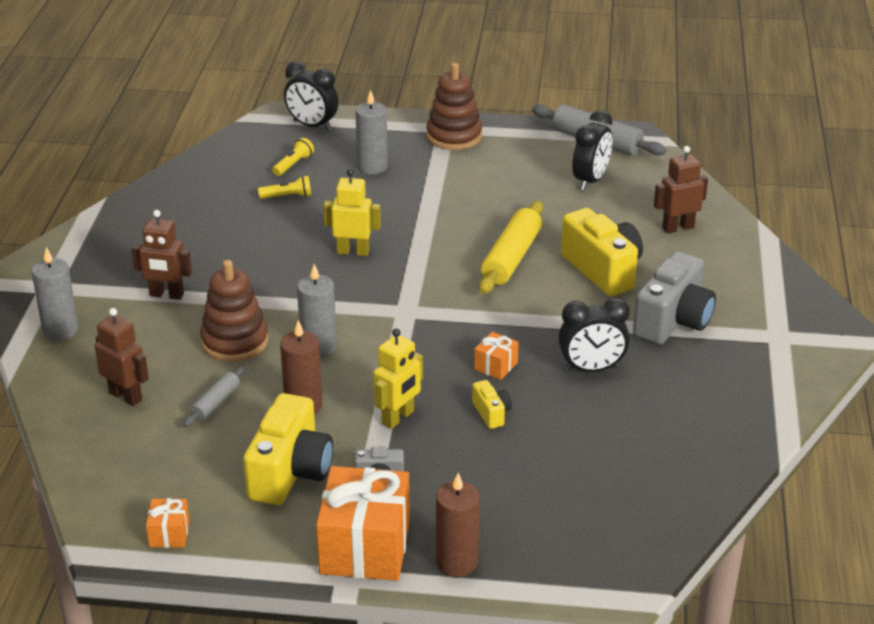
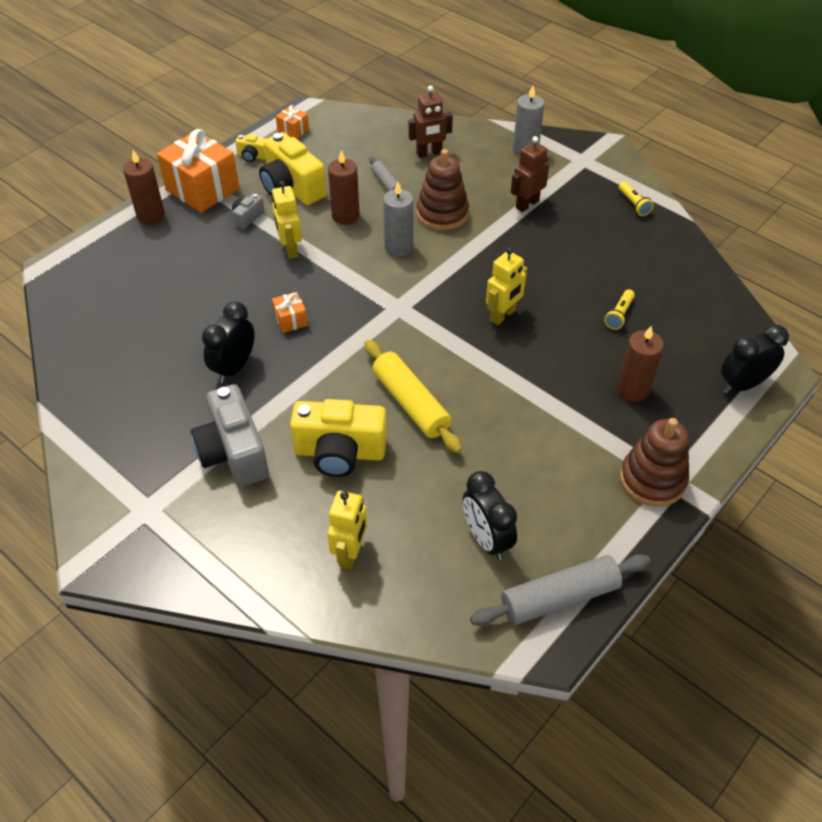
camera: 125 degrees right, 15 degrees up
(293, 165) = (673, 341): yellow flashlight -> yellow flashlight (633, 204)
(372, 167) = (632, 390): grey candle -> brown candle
(491, 413) = (247, 292): yellow camera -> yellow camera (253, 156)
(678, 228) = (350, 553): brown robot -> yellow robot

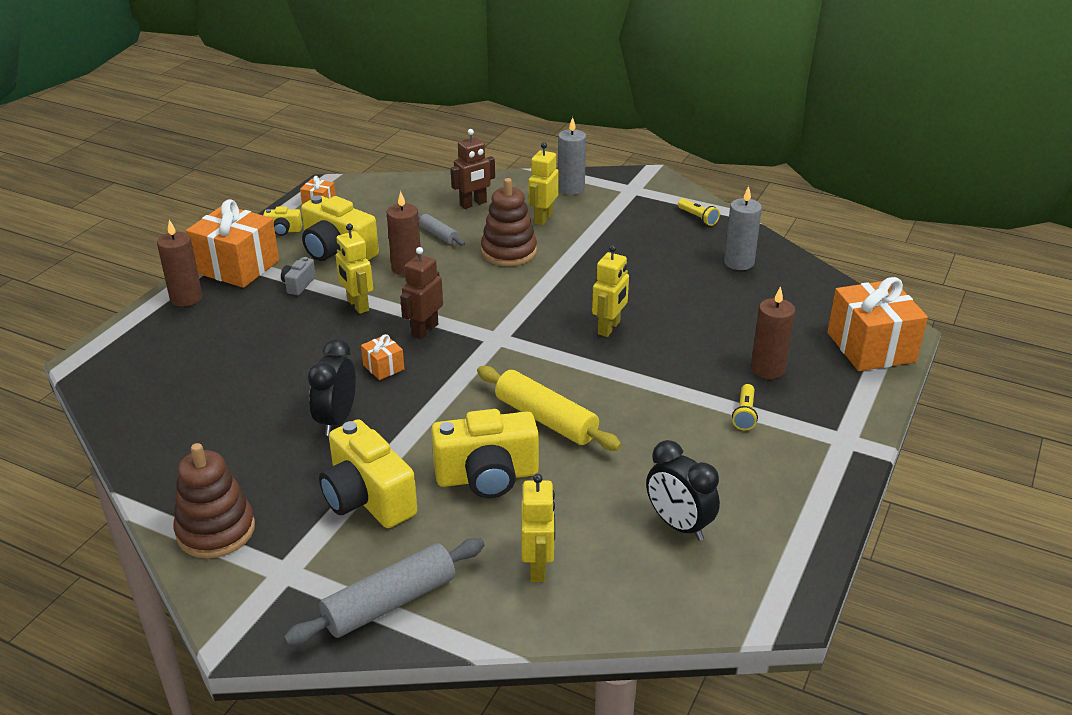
camera: 15 degrees left, 15 degrees down
(233, 453) = (367, 499): grey camera -> yellow camera
(398, 247) = (475, 286): grey candle -> grey candle (739, 262)
(487, 180) = (543, 218): none -> yellow robot
(527, 204) = (592, 232): brown robot -> brown robot (424, 330)
(559, 598) = (778, 562): grey rolling pin -> grey rolling pin (390, 603)
(619, 315) = (725, 309): yellow flashlight -> yellow flashlight (744, 414)
(652, 479) = (822, 441): brown stacking toy -> brown stacking toy (216, 531)
(742, 384) = (871, 347): black clock -> orange gift

